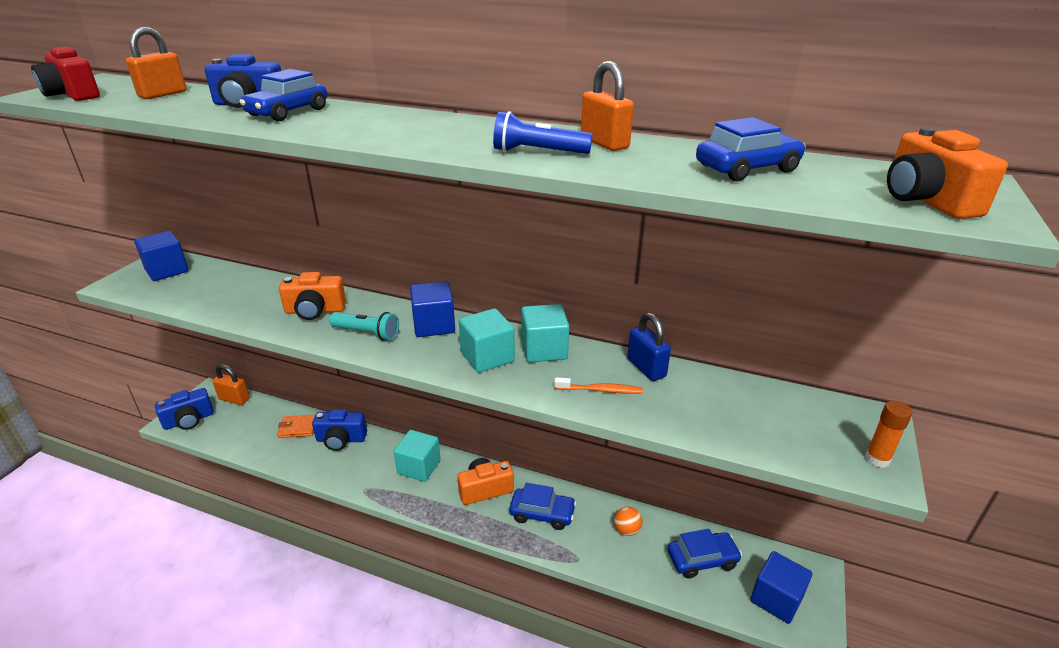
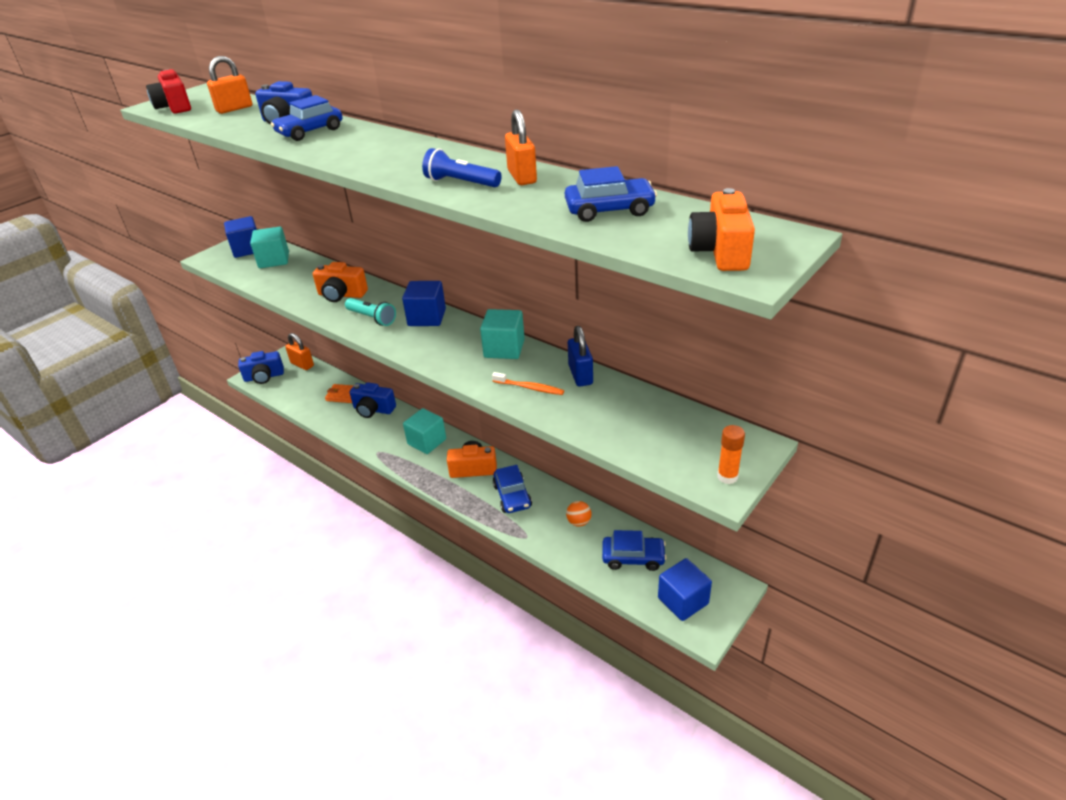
camera: 20 degrees right, 5 degrees up
(487, 357) = (455, 349): turquoise cube -> turquoise cube (274, 260)
(542, 514) = (512, 496): blue car -> blue car turned 45 degrees clockwise

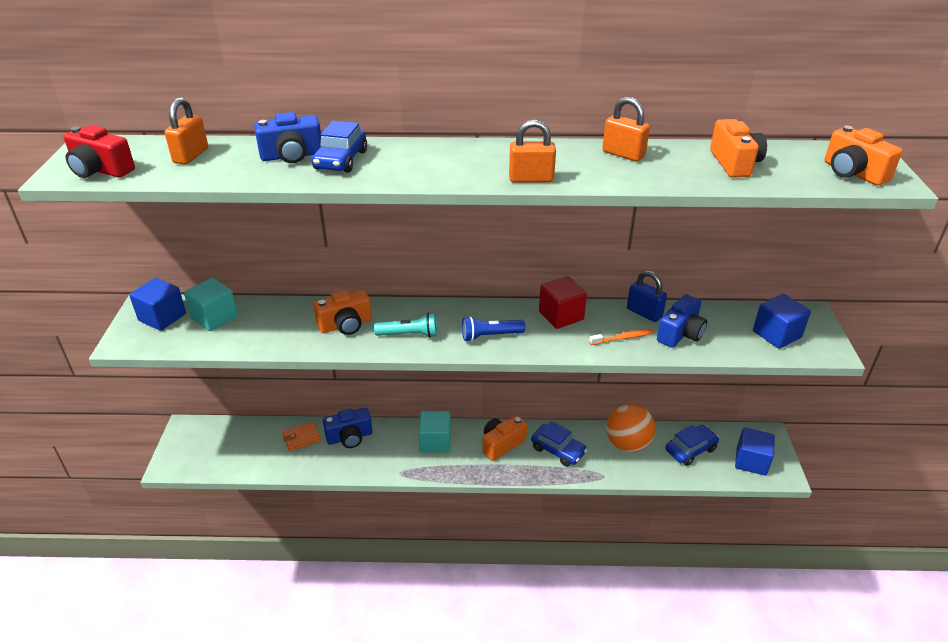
camera: 40 degrees left, 0 degrees up
(264, 377) = (186, 459): blue camera -> blue camera (680, 334)
(302, 364) = (217, 428): orange padlock -> orange padlock (531, 179)
(427, 317) = (459, 315): blue cube -> blue cube (776, 334)
(461, 183) = (587, 172): blue flashlight -> blue flashlight (490, 336)
(504, 349) = (561, 315): turquoise cube -> red cube
(579, 522) = (627, 444): orange ball -> orange ball, size x2.09
(609, 210) = (734, 163): blue car -> orange camera
(727, 477) = (823, 342): orange glue stick -> none

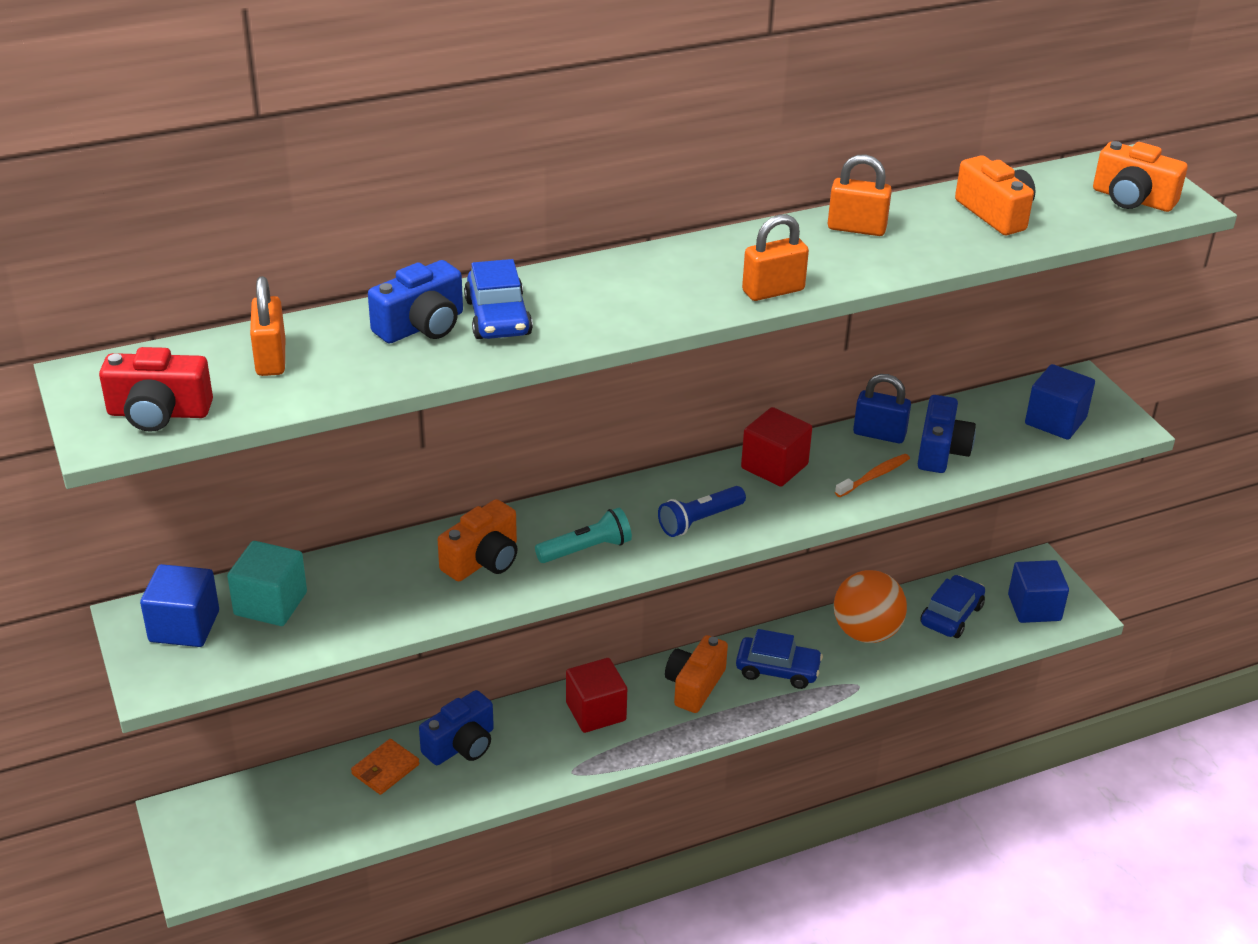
camera: 25 degrees left, 0 degrees up
(435, 441) = (596, 711): turquoise cube -> red cube

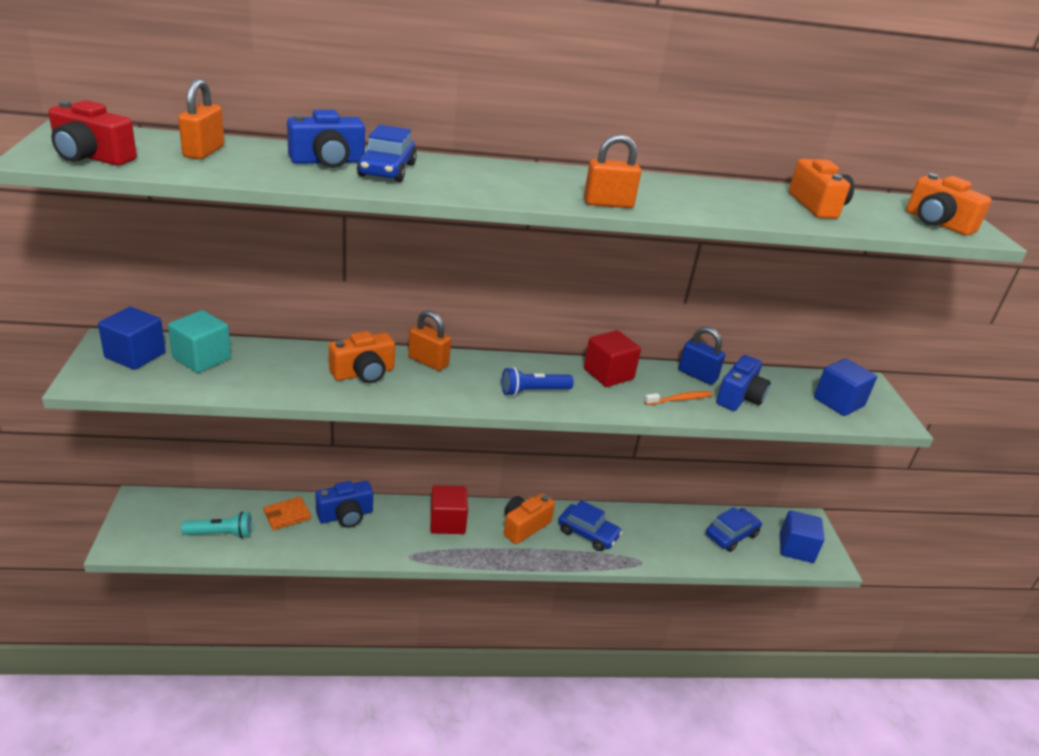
camera: 15 degrees right, 5 degrees down
(586, 549) = (440, 386): turquoise flashlight -> turquoise flashlight (221, 534)
(856, 228) = (699, 189): orange padlock -> orange padlock (428, 361)
(866, 632) = (663, 528): orange ball -> none

